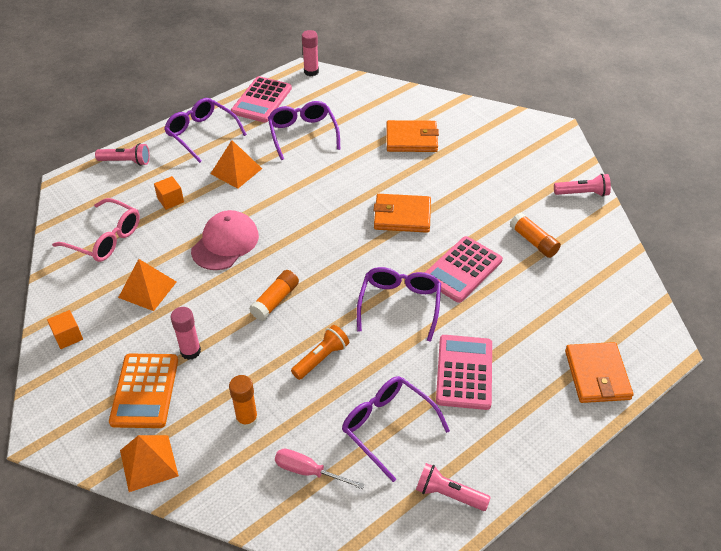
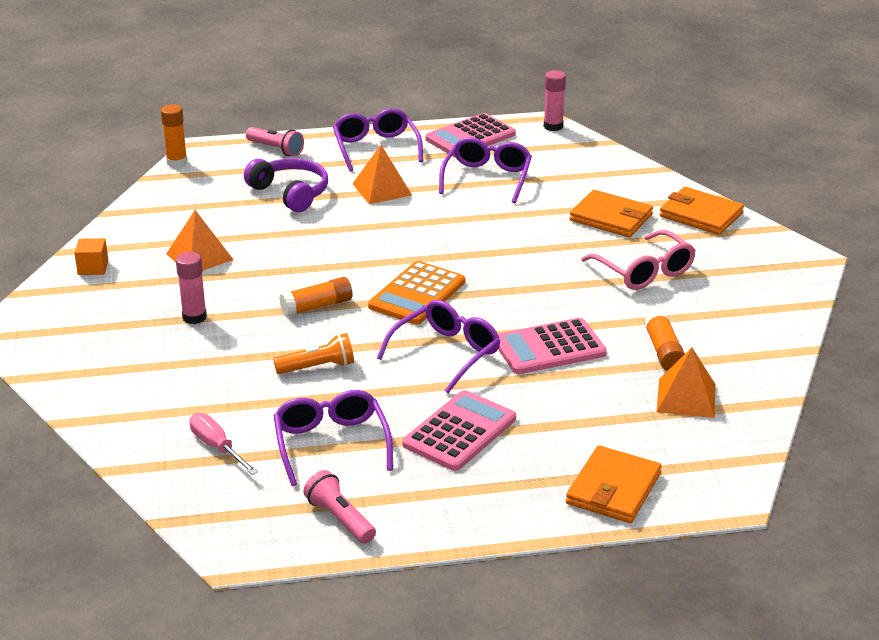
camera: 30 degrees right, 15 degrees down
(105, 239) = (197, 205): pink glasses -> pink glasses (644, 271)
(145, 391) = (123, 332): orange calculator -> orange calculator (417, 294)
(149, 463) = (77, 385): orange pyramid -> orange pyramid (686, 398)
(170, 200) = (290, 193): orange cube -> purple headphones
(225, 243) = (312, 244): pink cap -> none
(247, 419) = (197, 387): orange glue stick -> orange glue stick (177, 162)
(402, 216) = (528, 281): orange wallet -> orange wallet (701, 215)
(582, 193) = (776, 328): pink flashlight -> none

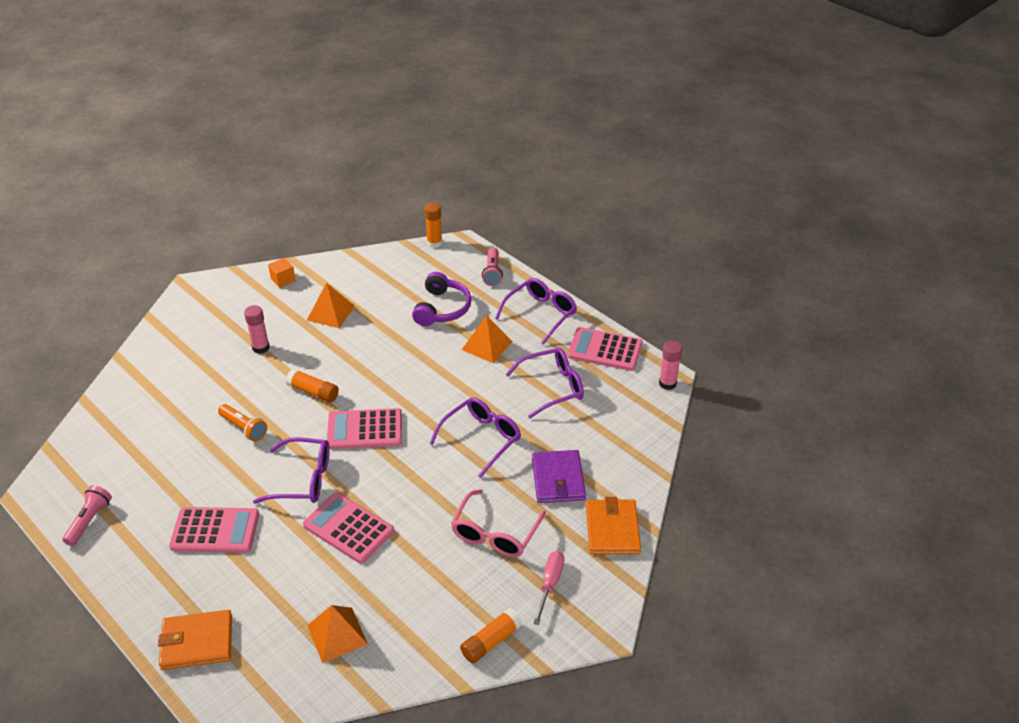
camera: 55 degrees right, 10 degrees up
(217, 447) = (131, 430): pink screwdriver -> pink screwdriver (550, 584)
(331, 444) = (164, 477): purple glasses -> purple glasses (481, 439)
(417, 294) = (365, 430): orange calculator -> pink calculator
(611, 218) = (558, 479): orange wallet -> purple wallet
(663, 351) = (391, 594): orange glue stick -> orange glue stick (491, 641)

